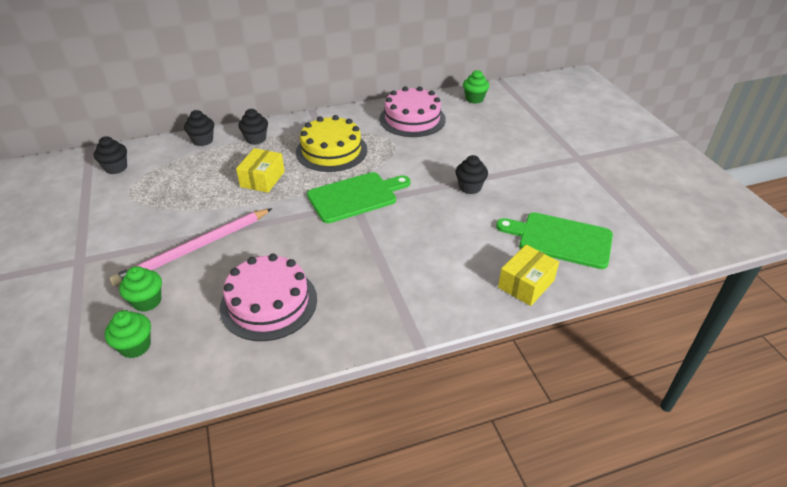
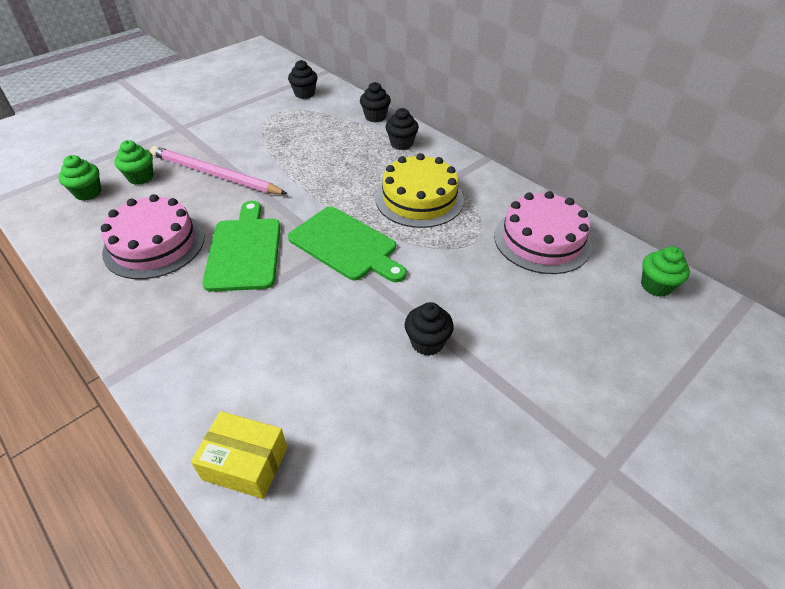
camera: 65 degrees right, 5 degrees up
(262, 179) = (337, 172): yellow box -> none
(560, 239) = (363, 488): green cutting board -> green cutting board (244, 250)

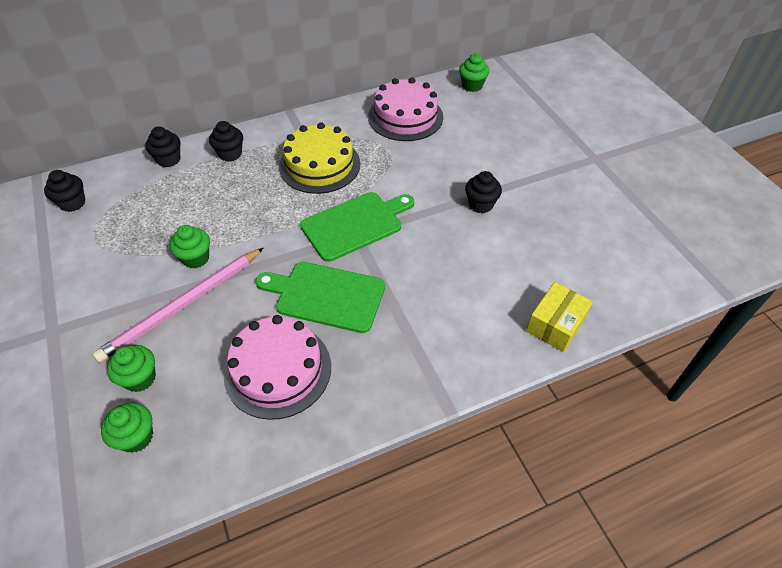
camera: 70 degrees left, 5 degrees up
(267, 165) = (196, 258): none -> green cupcake

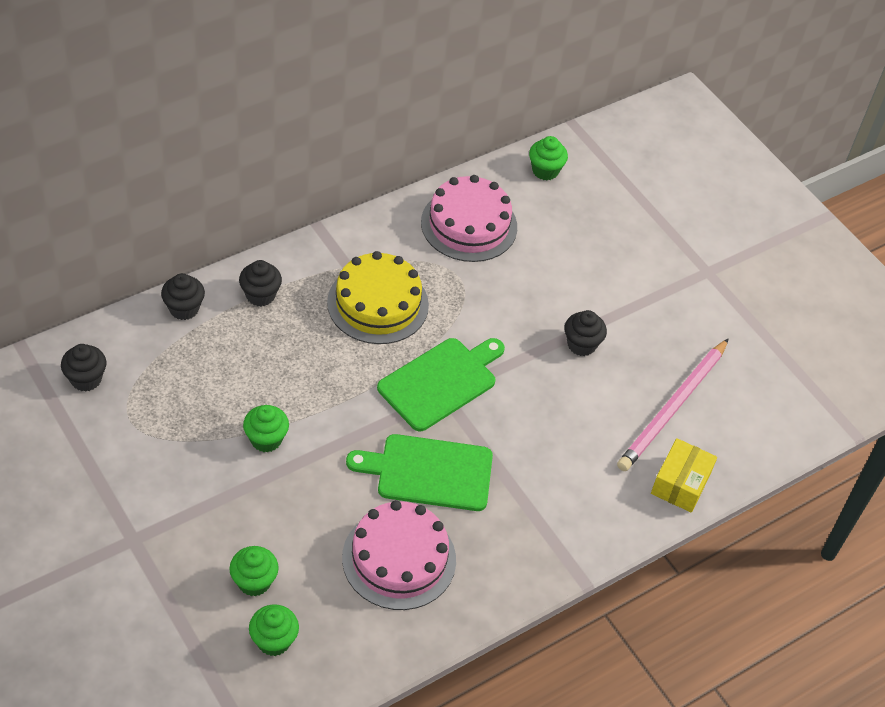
camera: 15 degrees left, 0 degrees up
(182, 306) = (271, 498): pink pencil -> pink pencil (672, 408)

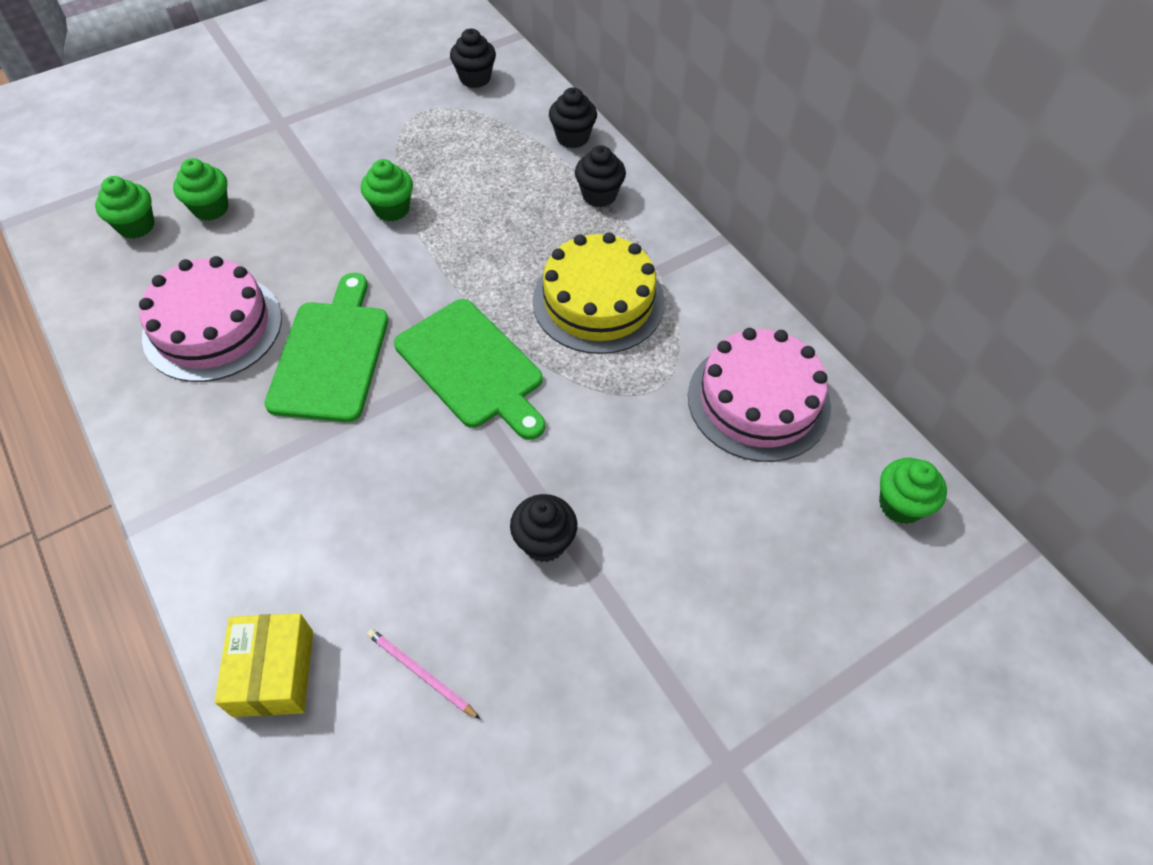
camera: 95 degrees right, 5 degrees up
(672, 408) = (421, 673): pink pencil -> pink pencil, size x0.44
(680, 484) = (273, 673): yellow box -> yellow box turned 60 degrees clockwise

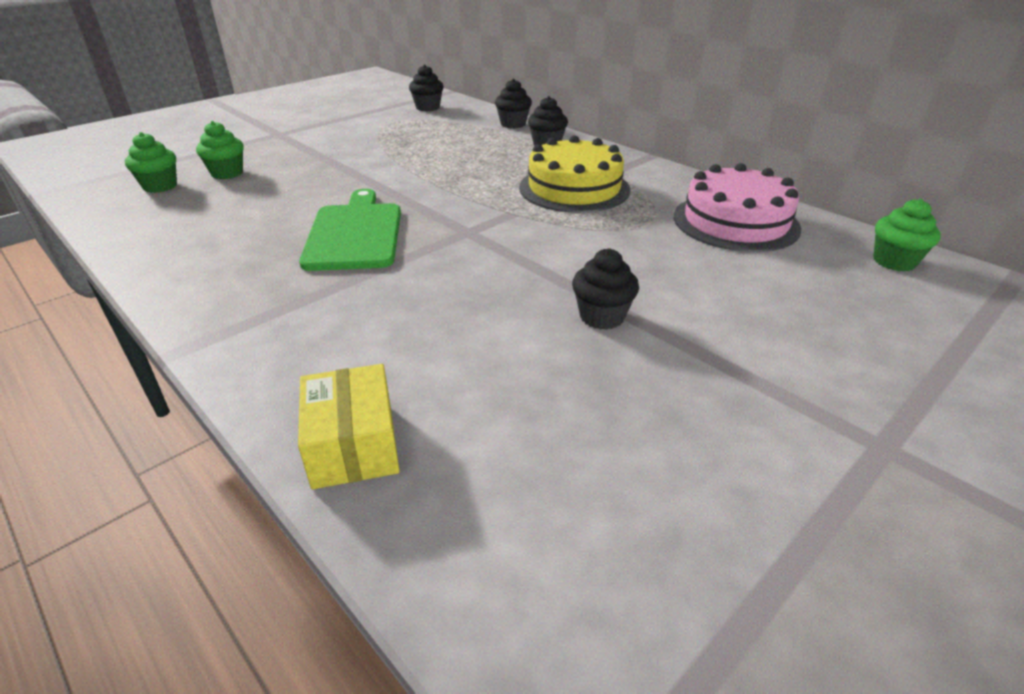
camera: 10 degrees left, 20 degrees down
(212, 327) = (239, 229): pink cake -> none
(392, 209) = (384, 162): green cupcake -> none
(421, 673) = (521, 422): pink pencil -> none
(472, 367) = (485, 228): green cutting board -> none

